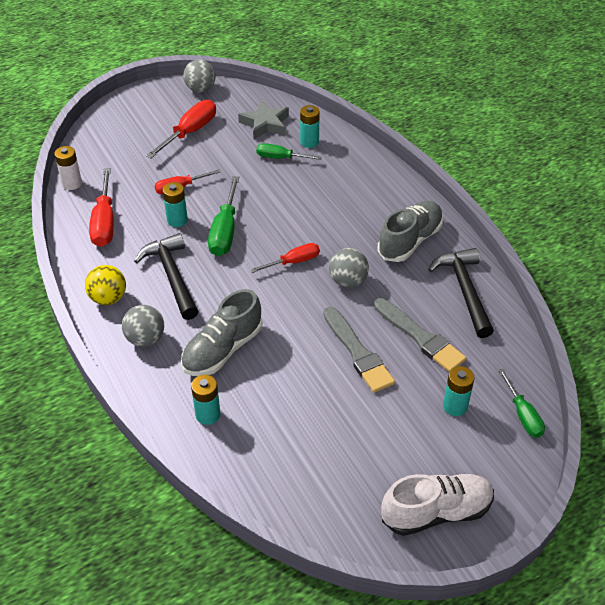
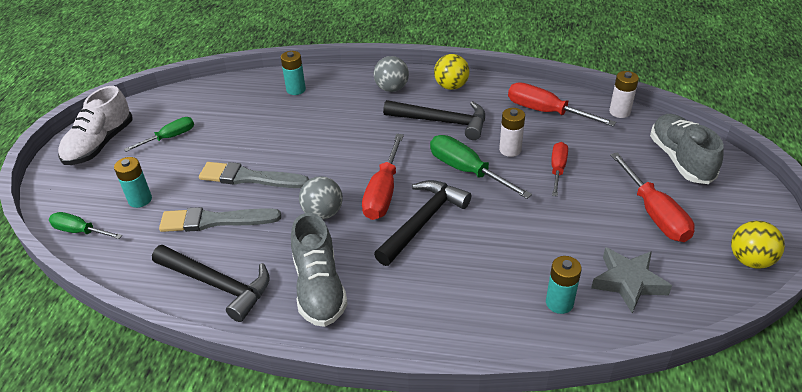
camera: 130 degrees right, 5 degrees down
(177, 220) = (510, 150): turquoise battery -> white battery
(200, 89) = (750, 260): grey ball -> yellow ball
(222, 350) = (339, 116): grey shoe -> grey shoe (680, 159)
(280, 158) = (548, 261): green screwdriver -> green screwdriver (170, 137)
(294, 262) = (383, 193): red screwdriver -> red screwdriver, size x1.57
(301, 226) = (423, 221): none -> black hammer

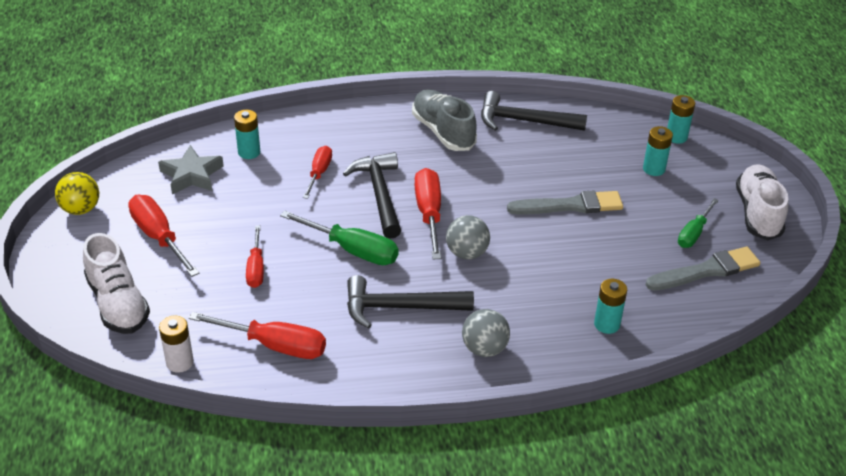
camera: 160 degrees right, 0 degrees up
(79, 231) = (676, 137): green screwdriver -> turquoise battery
(215, 220) = (568, 163): grey brush -> grey brush (706, 271)
(323, 213) = (475, 185): grey ball -> grey ball (467, 253)
(423, 221) = (379, 194): black hammer -> black hammer turned 150 degrees clockwise
(451, 86) = (407, 367): yellow ball -> none
(480, 258) = (319, 173): none -> red screwdriver
(510, 150) = (311, 283): white battery -> none
(680, 159) = (118, 304): grey shoe -> white shoe

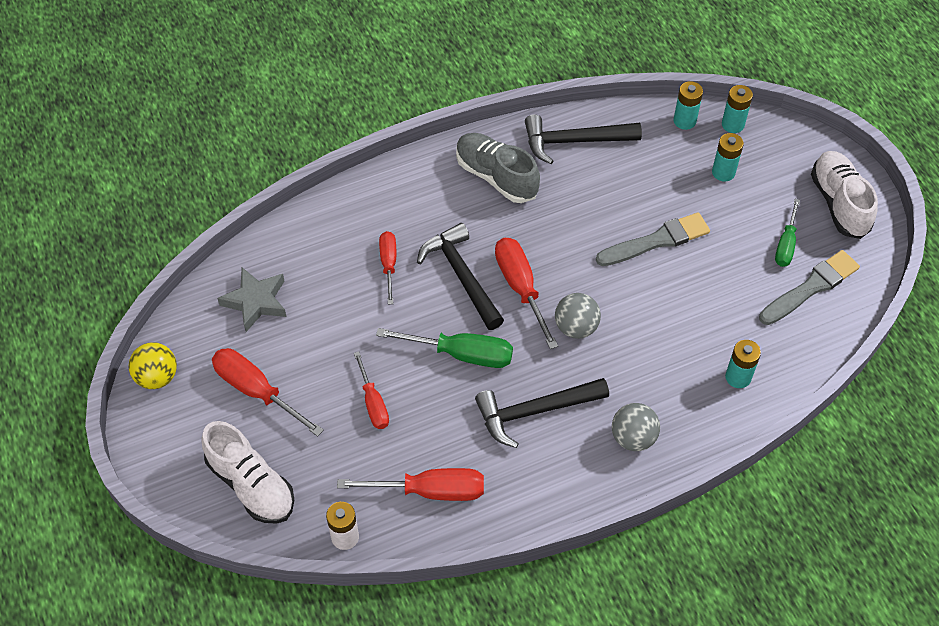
camera: 15 degrees left, 15 degrees up
(249, 152) = (304, 255): turquoise battery -> turquoise battery (684, 121)

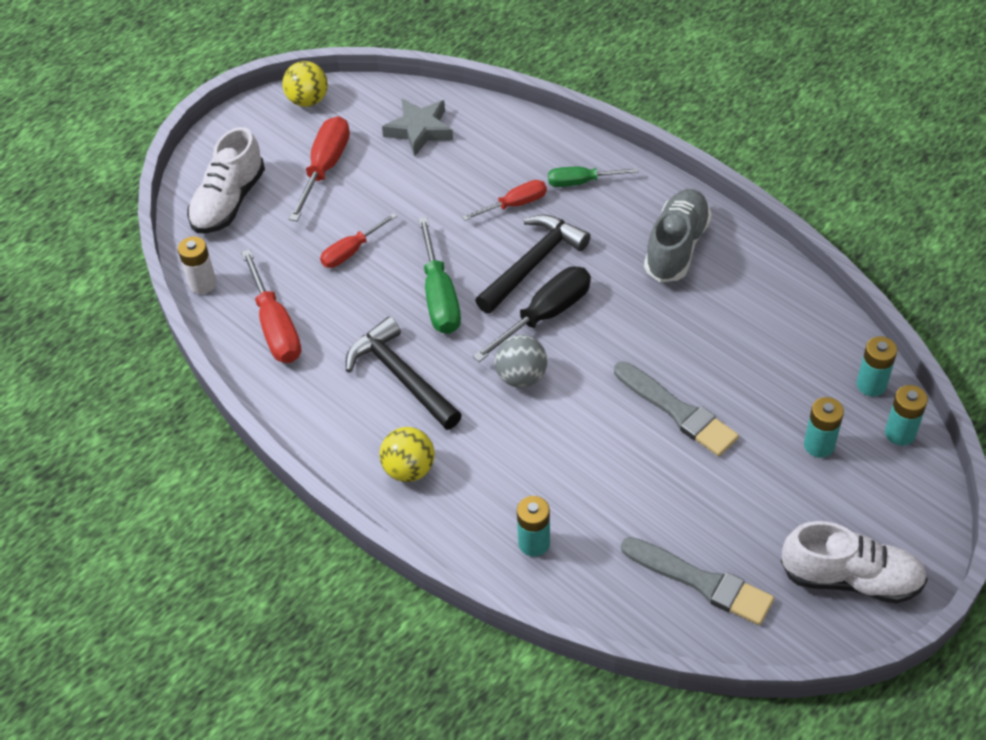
camera: 70 degrees right, 5 degrees down
(520, 287) = (546, 314): red screwdriver -> black screwdriver
(573, 141) = (769, 294): black hammer -> none
(633, 438) = (409, 469): grey ball -> yellow ball
(786, 245) = (749, 539): green screwdriver -> green screwdriver (580, 182)
(839, 203) = (851, 578): white shoe -> white shoe turned 45 degrees clockwise

